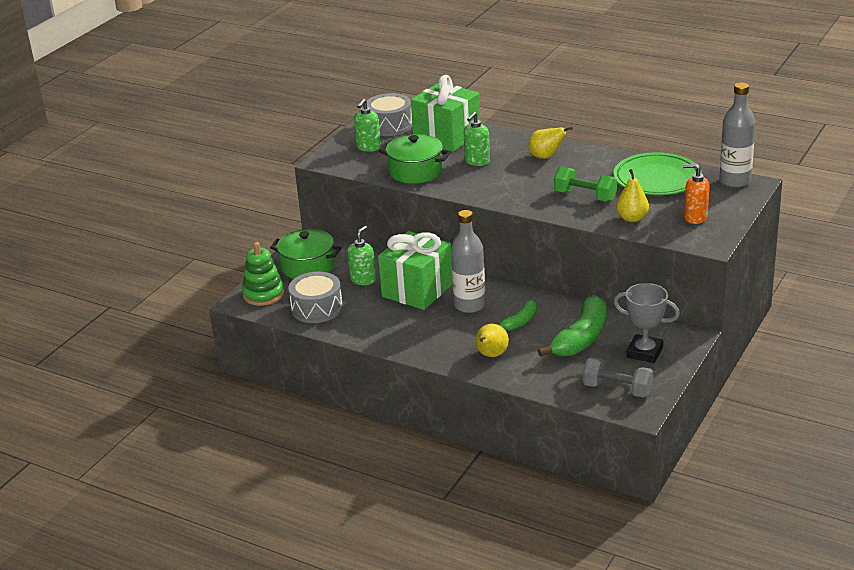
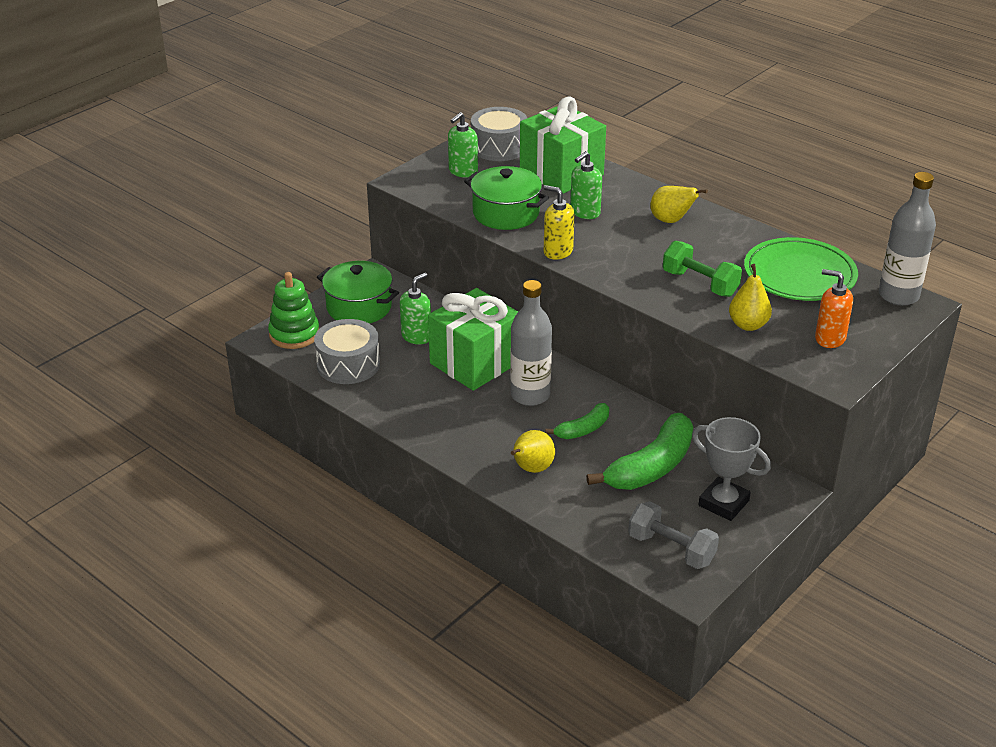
camera: 10 degrees right, 5 degrees up
(467, 192) = (558, 251): none -> yellow soap dispenser

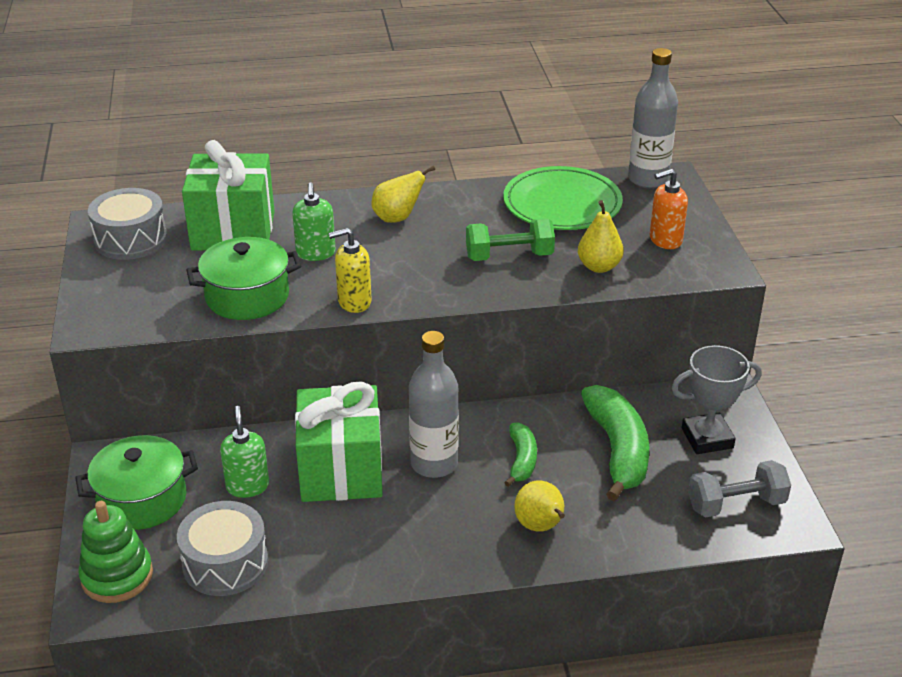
camera: 50 degrees left, 0 degrees up
(463, 172) = (136, 282): green soap dispenser -> none

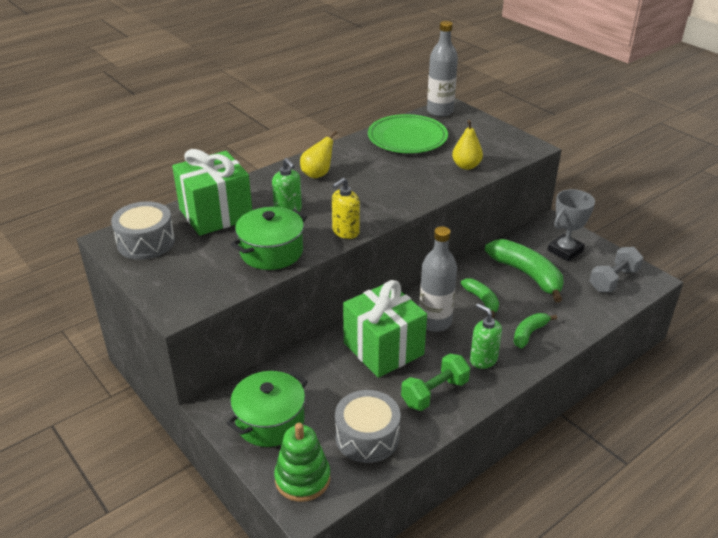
camera: 30 degrees left, 0 degrees up
(247, 486) = (333, 382): green soap dispenser -> green soap dispenser (483, 359)
(509, 256) = (409, 176): green dumbbell -> green dumbbell (434, 393)
(540, 526) = (529, 333): yellow pear -> green banana
(665, 240) = (485, 141): orange soap dispenser -> none

